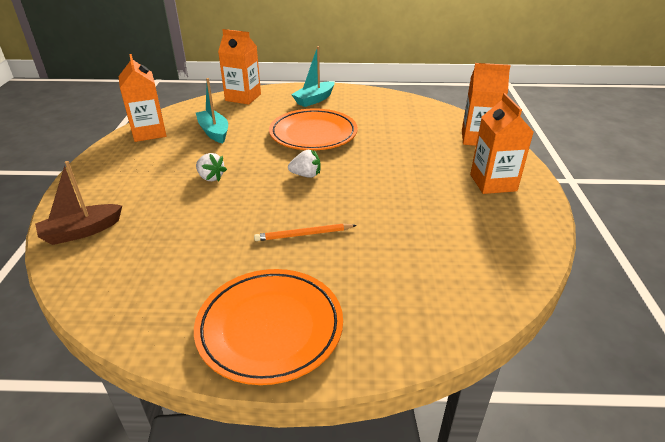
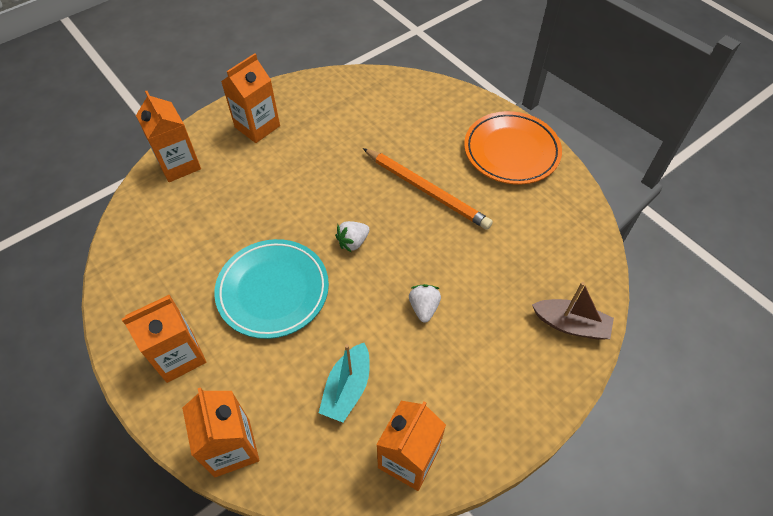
camera: 130 degrees left, 20 degrees up
(304, 234) = (426, 190): orange pencil -> orange pencil, size x1.79
(306, 175) = (353, 242): white strawberry -> white strawberry turned 90 degrees counterclockwise
(313, 134) = (273, 291): orange plate -> turquoise plate
(314, 99) = (179, 356): turquoise boat -> orange carton

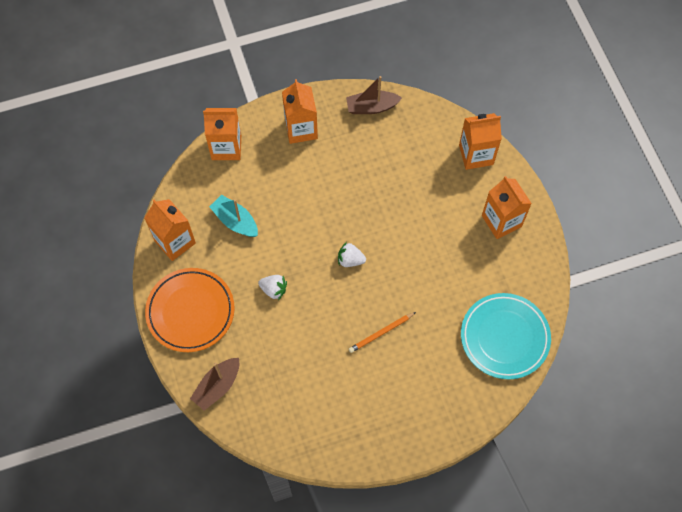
camera: 110 degrees right, 10 degrees up
(128, 283) = (371, 107): none -> brown boat
(273, 291) = (328, 195): turquoise plate -> turquoise plate (504, 337)
(353, 242) = (350, 260): white strawberry -> white strawberry turned 60 degrees counterclockwise
(426, 190) = (381, 333): orange pencil -> orange pencil, size x0.56
(511, 151) = (399, 423): orange plate -> orange plate (190, 311)

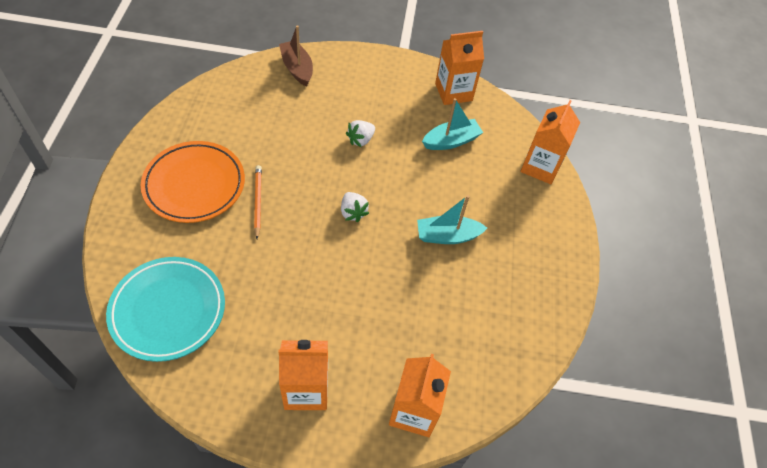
camera: 110 degrees right, 10 degrees down
(190, 311) = (377, 77): orange plate -> orange plate (194, 185)
(301, 129) = (535, 239): orange carton -> none
(333, 187) = (447, 236): none -> turquoise boat
(350, 260) = (353, 212): white strawberry -> white strawberry turned 120 degrees clockwise
(371, 107) = (537, 324): brown boat -> none

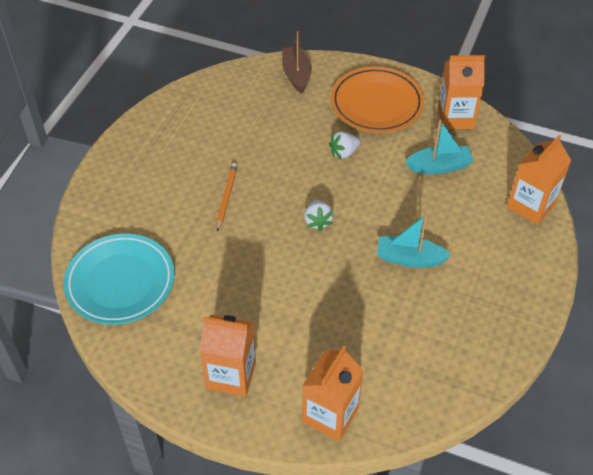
camera: 20 degrees right, 5 degrees down
(194, 185) = (170, 173): orange plate -> orange plate (376, 104)

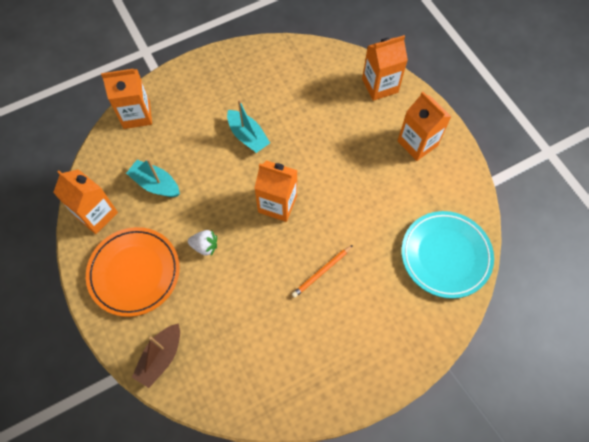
camera: 140 degrees left, 15 degrees up
(318, 221) = (277, 204): white strawberry -> orange carton

